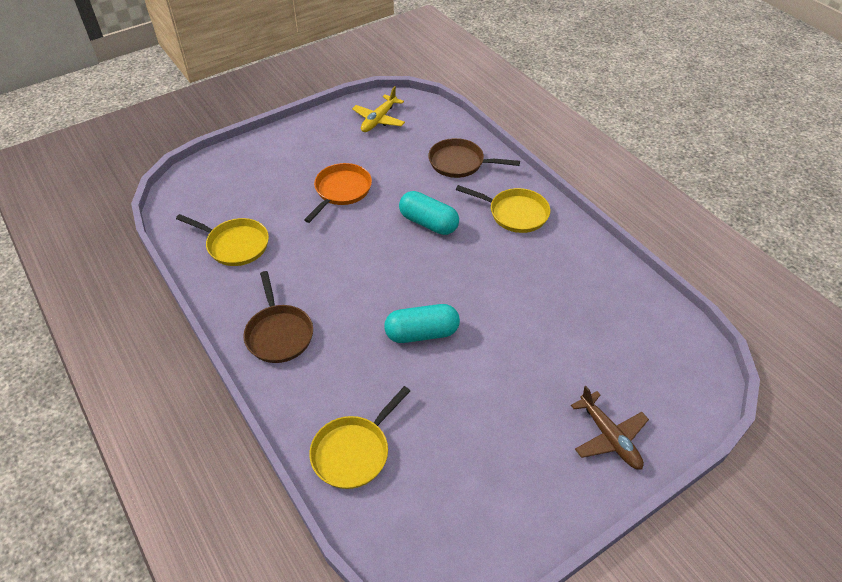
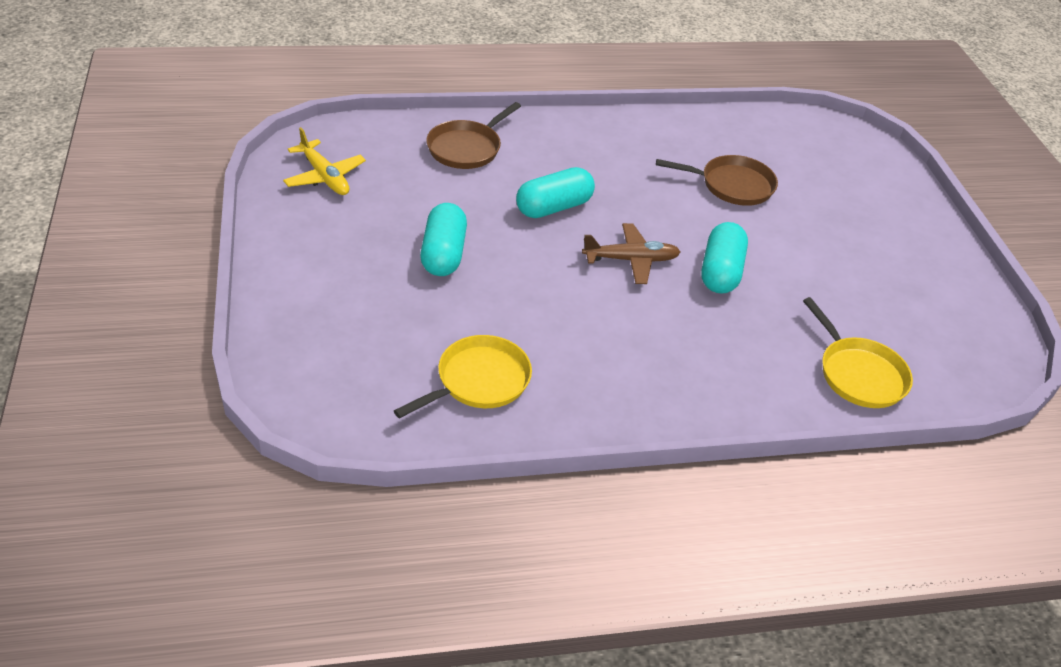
camera: 70 degrees left, 5 degrees down
(279, 334) = (665, 384): brown pan -> brown pan (732, 185)
(341, 191) = (443, 254): orange pan -> turquoise capsule
(515, 213) = (581, 145): yellow pan -> none
(609, 437) = (893, 208): brown plane -> brown plane (630, 260)

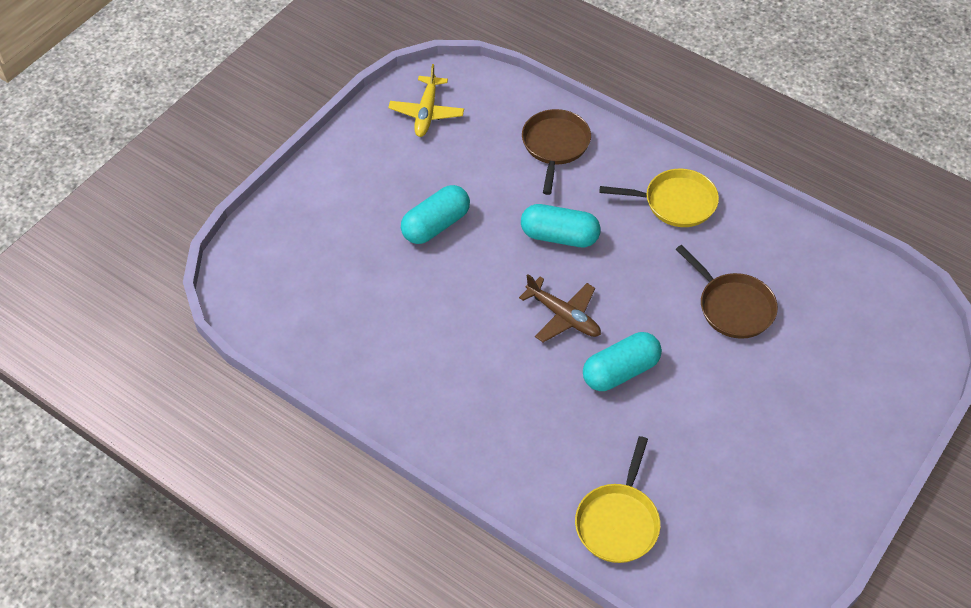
camera: 50 degrees right, 10 degrees up
(466, 148) = (555, 146): brown pan -> brown pan turned 105 degrees clockwise
(479, 381) = (350, 334): yellow pan -> yellow pan (675, 202)

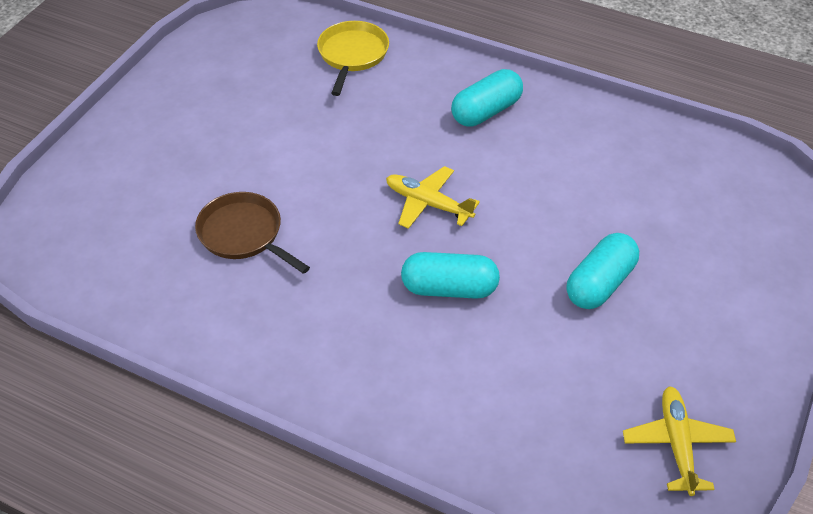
camera: 170 degrees right, 5 degrees down
(555, 146) = (480, 413): brown pan -> none
(563, 316) = (428, 204): brown plane -> yellow plane
(620, 371) = (361, 161): turquoise capsule -> turquoise capsule (486, 111)
(675, 202) = (310, 350): yellow pan -> none

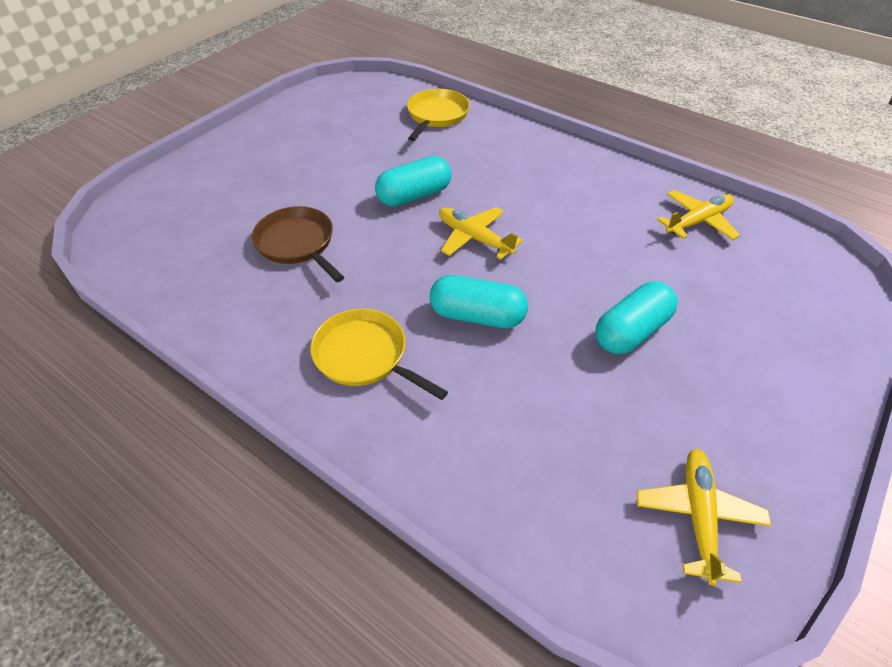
camera: 10 degrees right, 0 degrees up
(349, 345) = (365, 356): none -> yellow pan
(486, 111) = (545, 169): turquoise capsule -> turquoise capsule (414, 196)
(651, 155) = (697, 221): none -> yellow plane

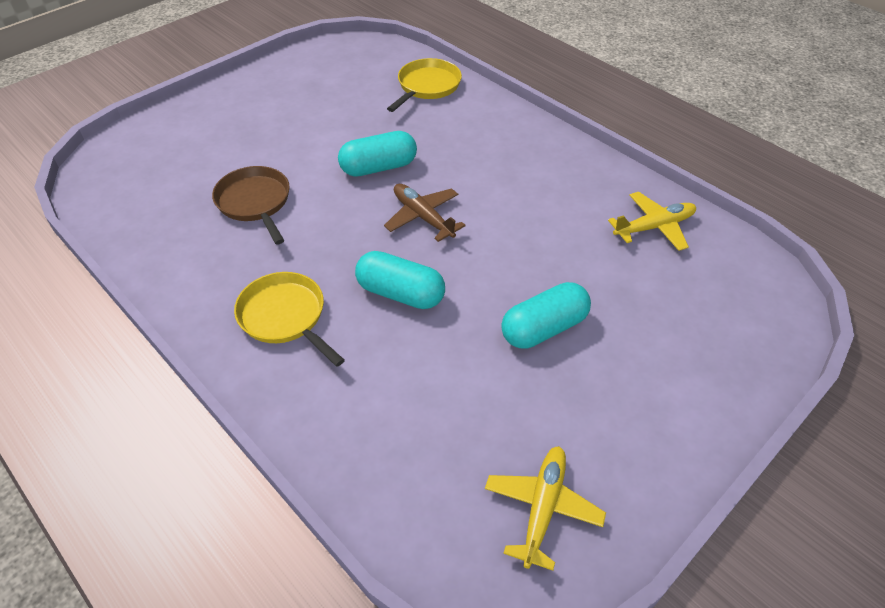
camera: 10 degrees right, 0 degrees up
(474, 238) = (423, 217): yellow plane -> brown plane

